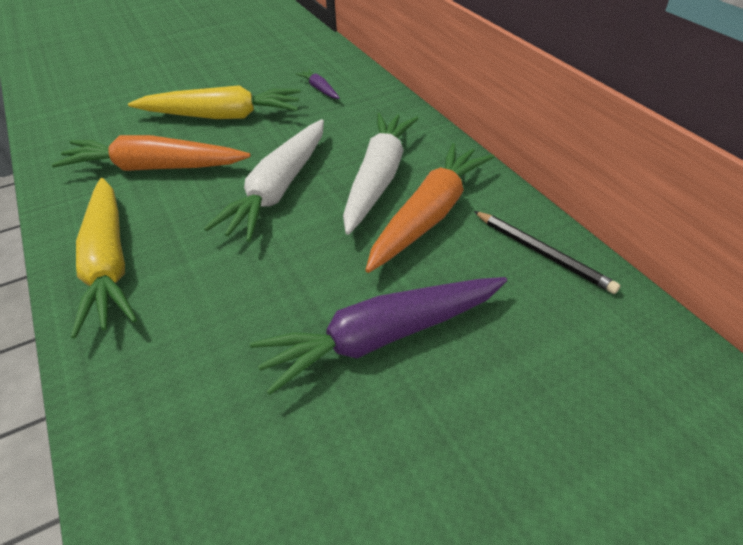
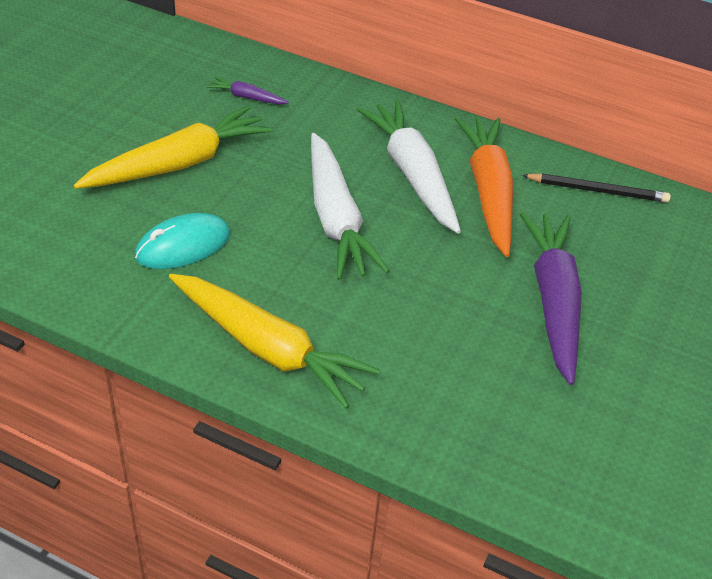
camera: 40 degrees left, 0 degrees up
(154, 168) = (183, 246): orange carrot -> turquoise mouse
(382, 337) = (553, 302): purple carrot -> purple carrot turned 150 degrees clockwise

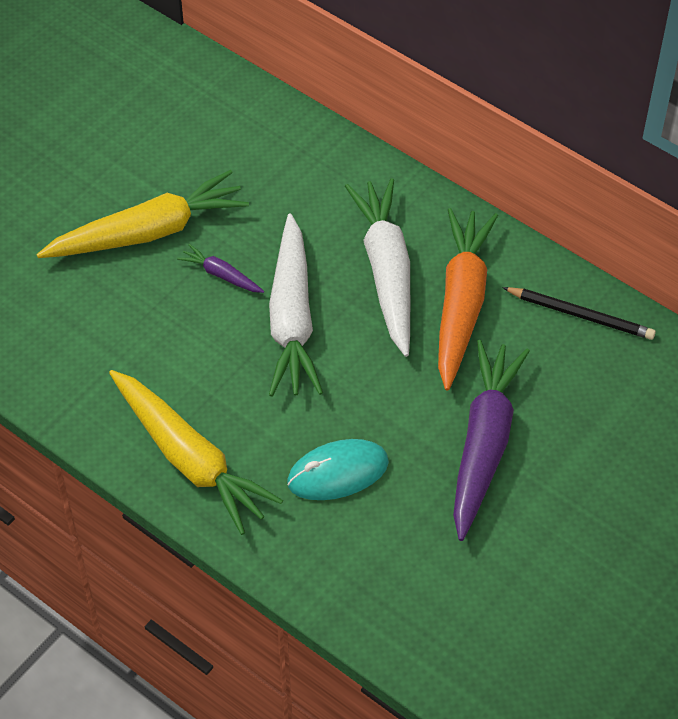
camera: 15 degrees right, 10 degrees up
(183, 246) = (133, 333): turquoise mouse -> turquoise mouse (338, 472)
(247, 97) = (236, 150): purple carrot -> purple carrot (221, 275)

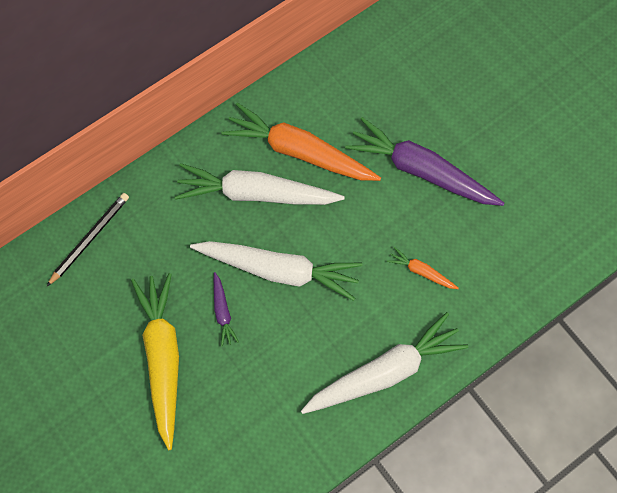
camera: 75 degrees left, 15 degrees up
(190, 459) = (385, 372): yellow carrot -> white carrot
(221, 275) = (222, 312): purple carrot -> purple carrot turned 60 degrees counterclockwise
(338, 472) = (421, 272): turquoise mouse -> orange carrot
(581, 315) = (332, 78): black pencil -> black pencil (90, 238)

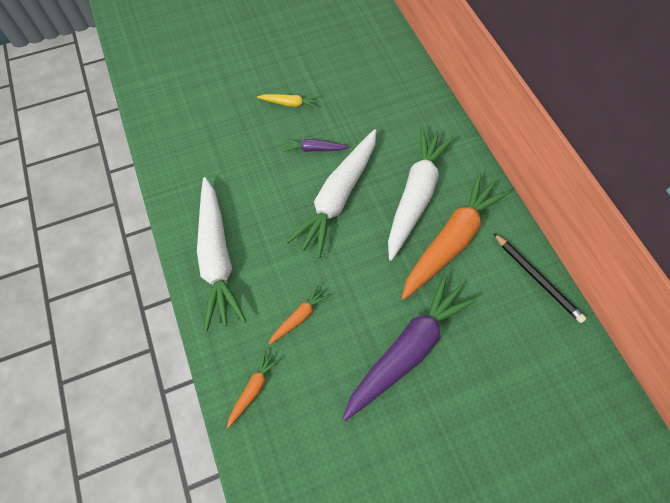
camera: 105 degrees right, 5 degrees down
(90, 238) = (403, 75): black pencil -> black pencil (537, 279)
(162, 358) = (290, 104): yellow carrot -> yellow carrot, size x0.44
(500, 292) = (253, 389): none -> orange carrot

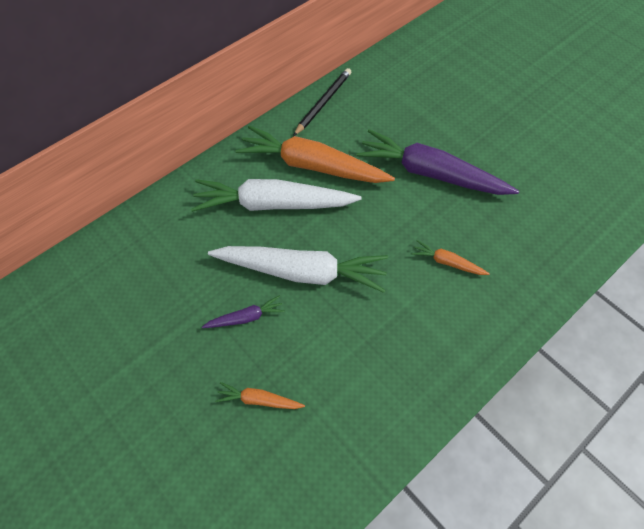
camera: 110 degrees left, 5 degrees down
(217, 257) = (426, 365): white carrot -> none
(253, 389) = (531, 275): orange carrot -> orange carrot (259, 400)
(290, 104) = (182, 371): yellow carrot -> none
(314, 149) = (246, 318): purple carrot -> purple carrot turned 90 degrees counterclockwise

